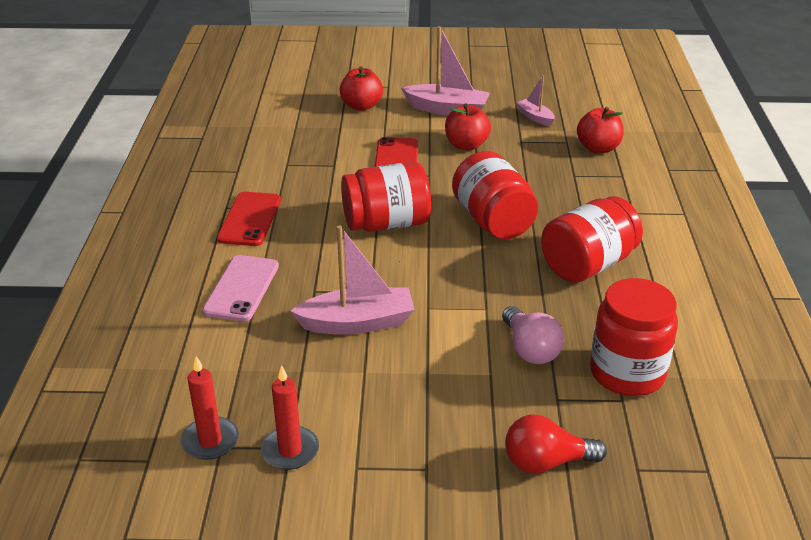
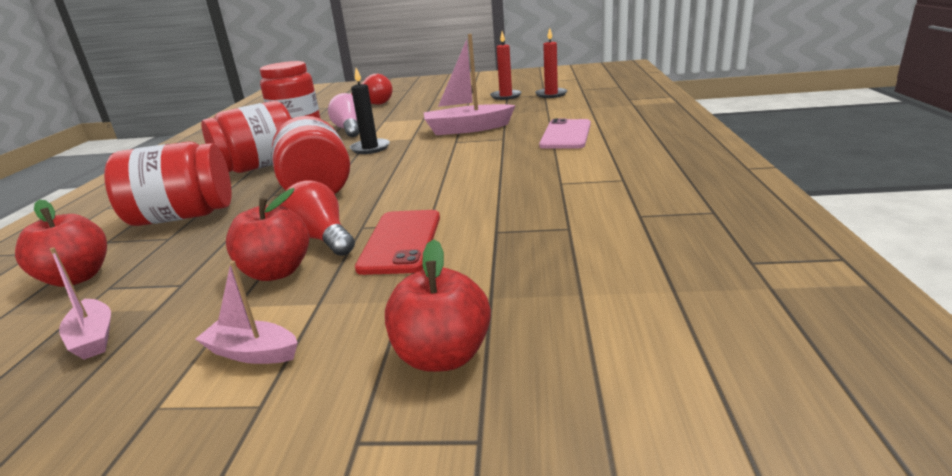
camera: 175 degrees left, 10 degrees down
(249, 219) = (587, 172): red phone -> none
(386, 223) = (432, 179): red jar -> red jar (183, 216)
(447, 109) = (252, 353): pink boat -> pink boat, size x0.55
(453, 166) = (321, 239): none -> red light bulb
(473, 289) = (370, 148): none -> black candle

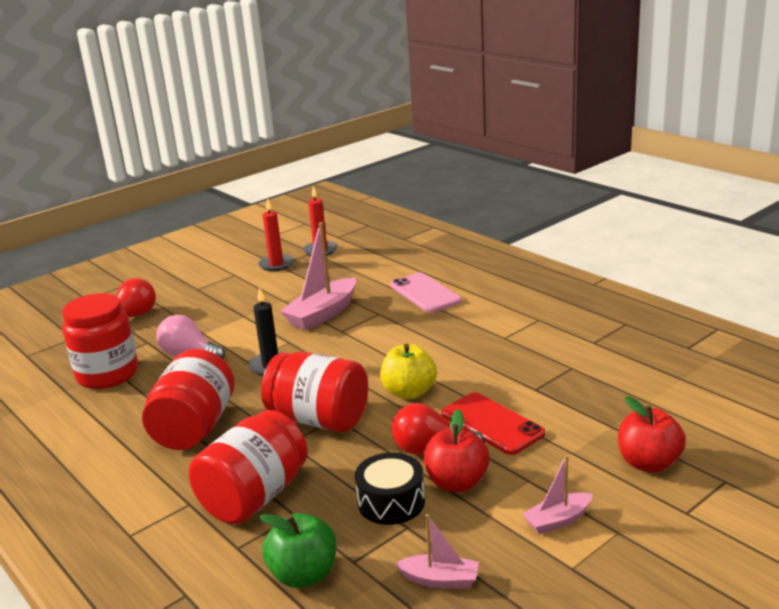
camera: 45 degrees left, 0 degrees up
(77, 278) = (304, 574): red apple -> green apple
(216, 261) = (391, 502): none -> black drum
(403, 193) = (409, 392): none -> yellow apple

